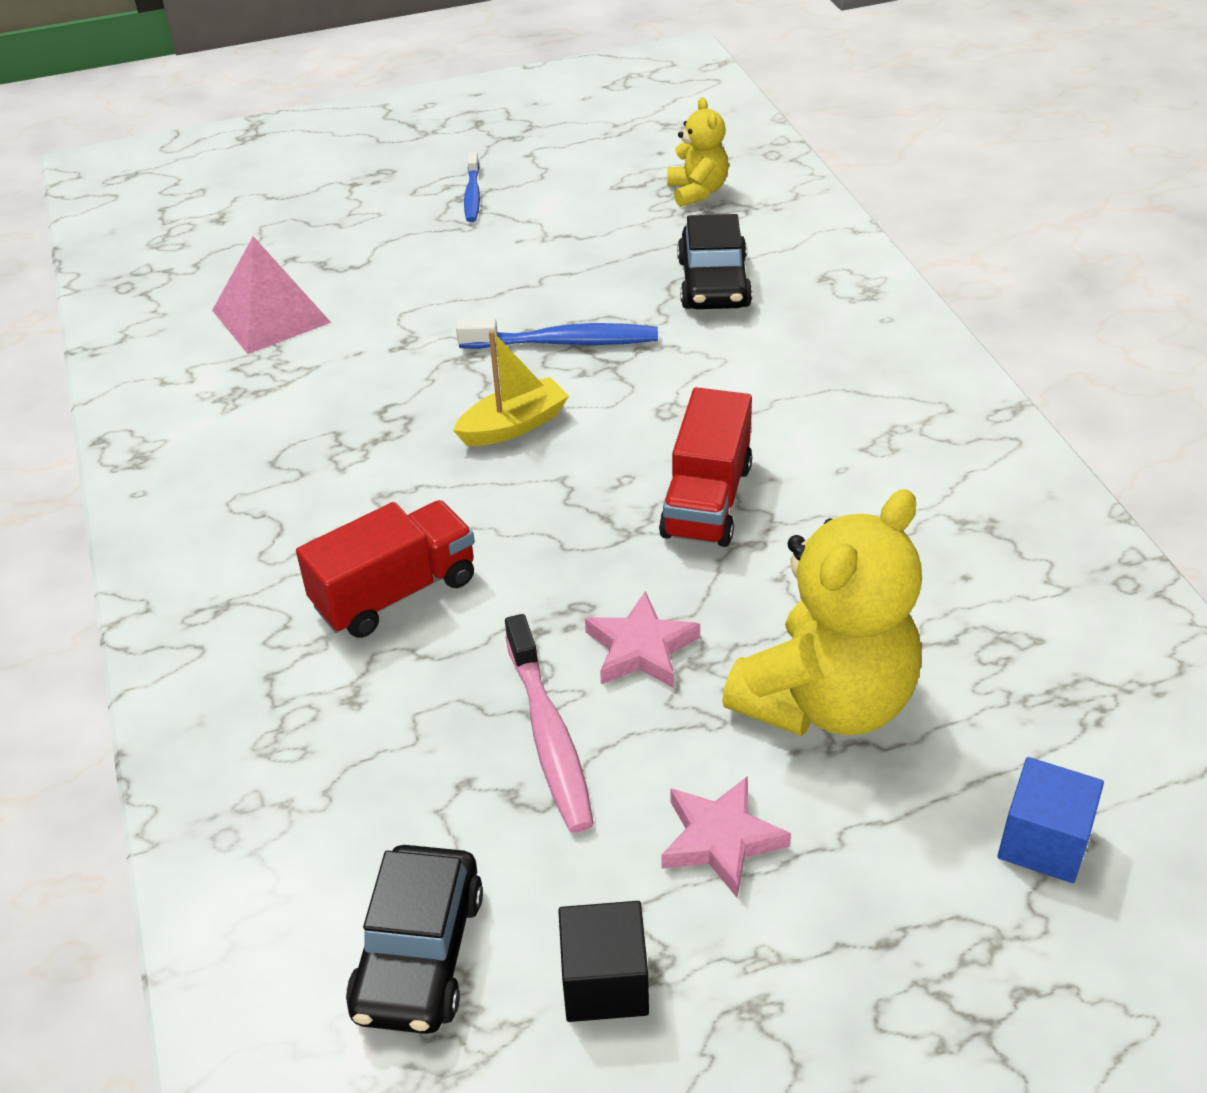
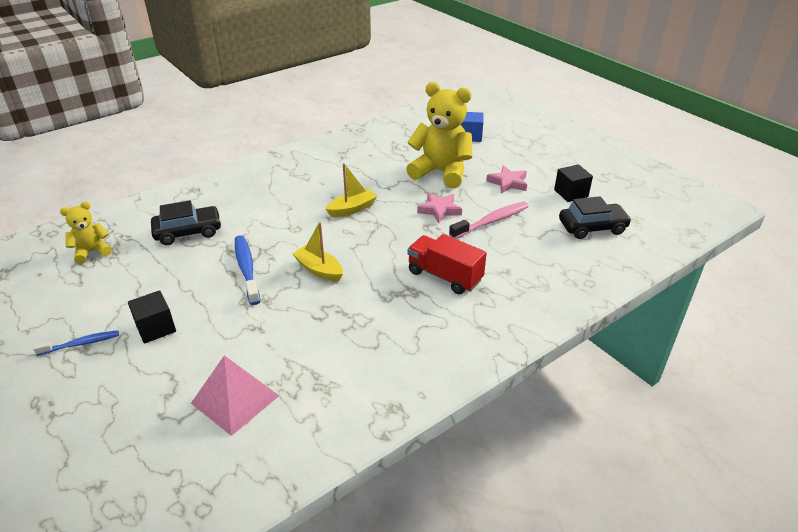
camera: 110 degrees left, 5 degrees down
(465, 252) = (156, 328): none -> black cube
(707, 500) = (352, 209): red truck -> yellow boat

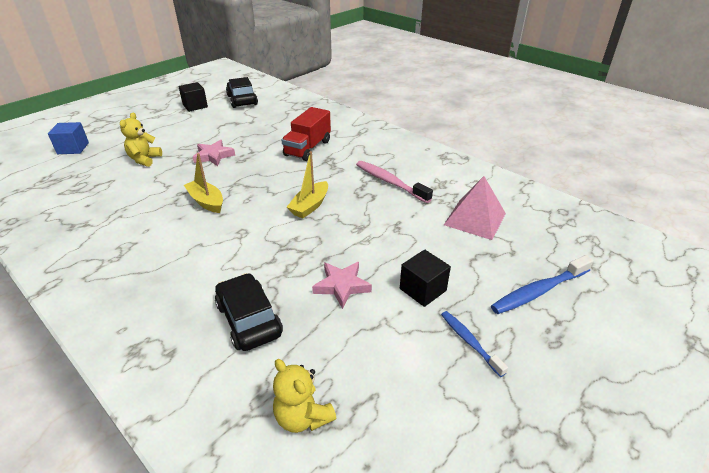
camera: 100 degrees left, 0 degrees up
(246, 268) = (316, 250): blue toothbrush -> blue toothbrush (538, 291)
(441, 172) = (144, 159): yellow teddy bear -> yellow teddy bear, size x0.51
(492, 221) = (232, 133): pink toothbrush -> pink toothbrush (390, 182)
(508, 182) = (172, 129): pink star -> pink star (342, 286)

